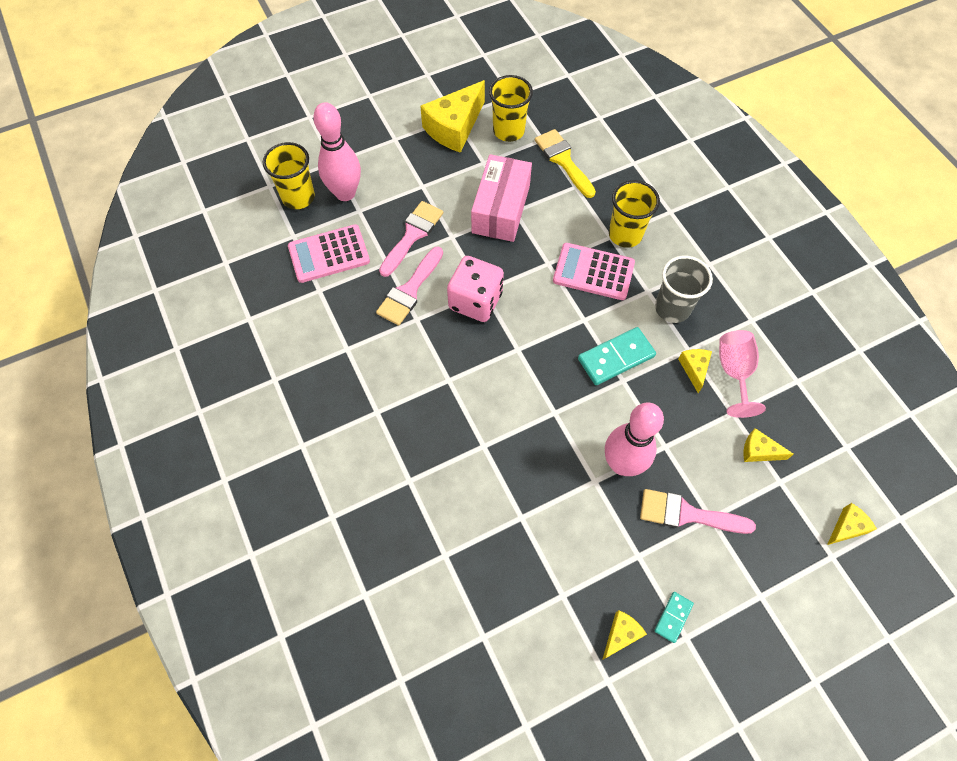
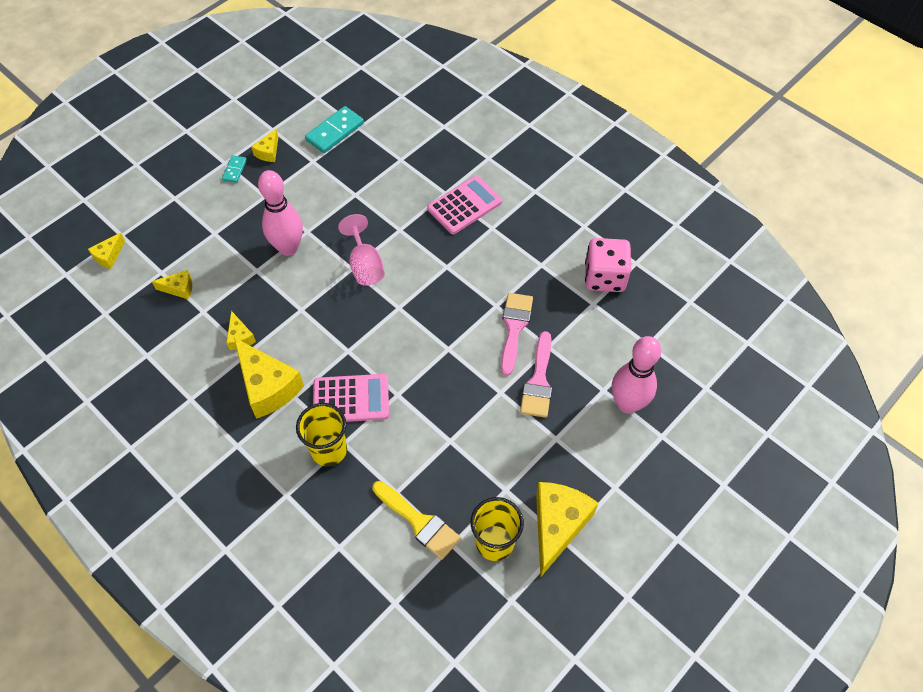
camera: 160 degrees right, 5 degrees down
(298, 197) = (669, 384): yellow cup -> none
(329, 254) = (604, 337): pink calculator -> pink calculator (464, 205)
(475, 301) = (451, 336): pink dice -> pink dice (604, 277)
(501, 209) = (465, 438): pink box -> none
(616, 357) = (311, 326): turquoise domino -> turquoise domino (335, 132)
(672, 308) = (268, 386): grey cup -> yellow cheese
(687, 514) = (232, 230): pink brush -> none
(734, 372) = (204, 345): pink goblet -> pink goblet (365, 265)

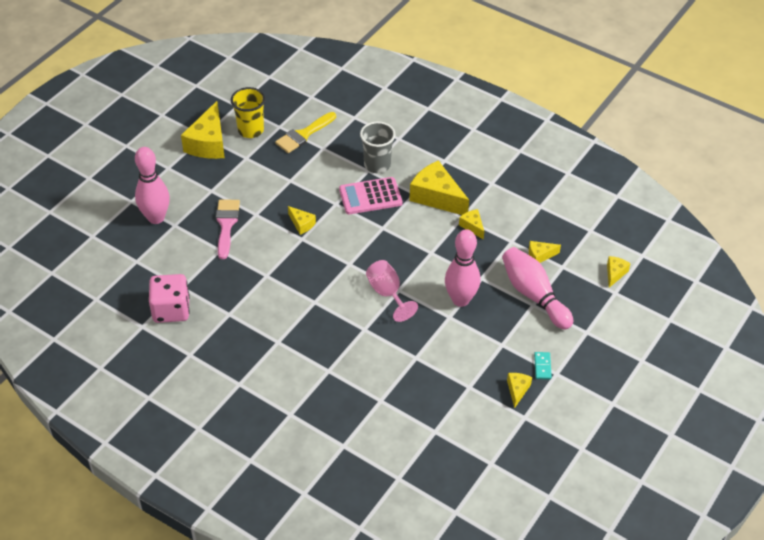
camera: 170 degrees right, 10 degrees down
(208, 243) = (534, 295): none -> pink bowling pin
(329, 450) = (377, 165): yellow cup -> grey cup
(335, 132) = (457, 422): turquoise domino -> none
(419, 522) = (303, 134): yellow brush -> yellow brush turned 75 degrees counterclockwise
(445, 369) = (301, 224): none -> yellow cheese
(464, 205) = (307, 360): pink calculator -> none
(514, 328) = (249, 260): pink brush -> none

